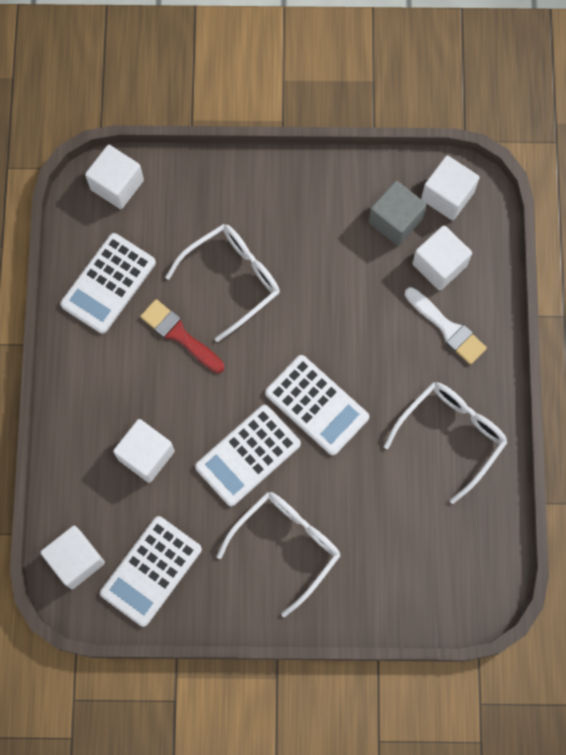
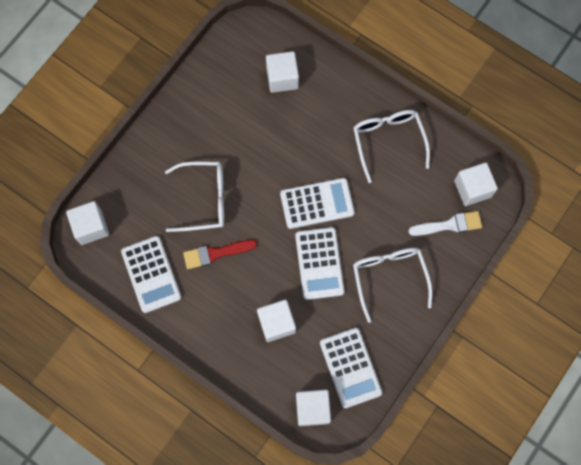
camera: 55 degrees left, 0 degrees up
(232, 279) = (204, 199): white glasses -> white glasses turned 90 degrees clockwise
(395, 221) = (237, 83): grey cube -> none
(447, 196) = (244, 45): white cube -> white cube (472, 189)
(447, 328) = (323, 100): white brush -> white brush (449, 225)

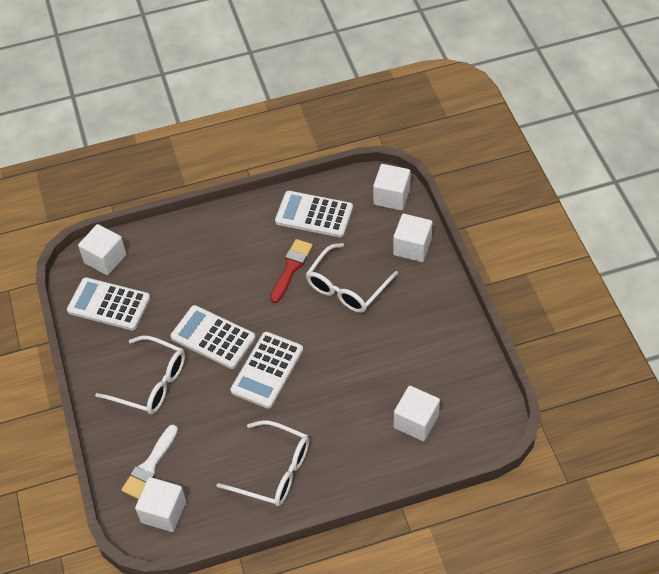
camera: 130 degrees right, 20 degrees down
(276, 323) = (193, 276): white cube -> white cube (412, 247)

